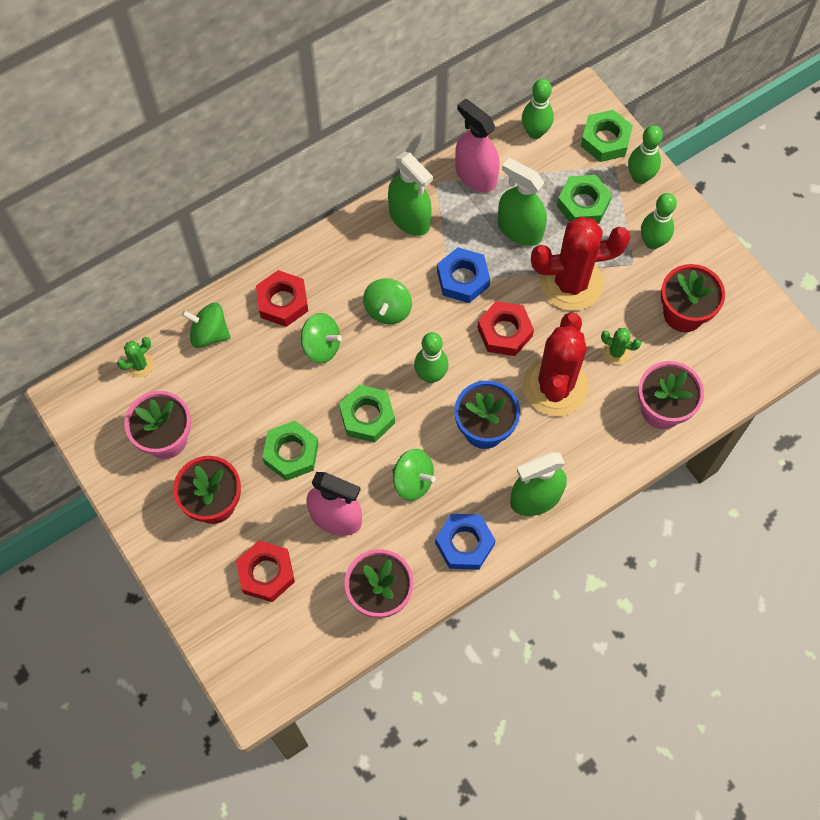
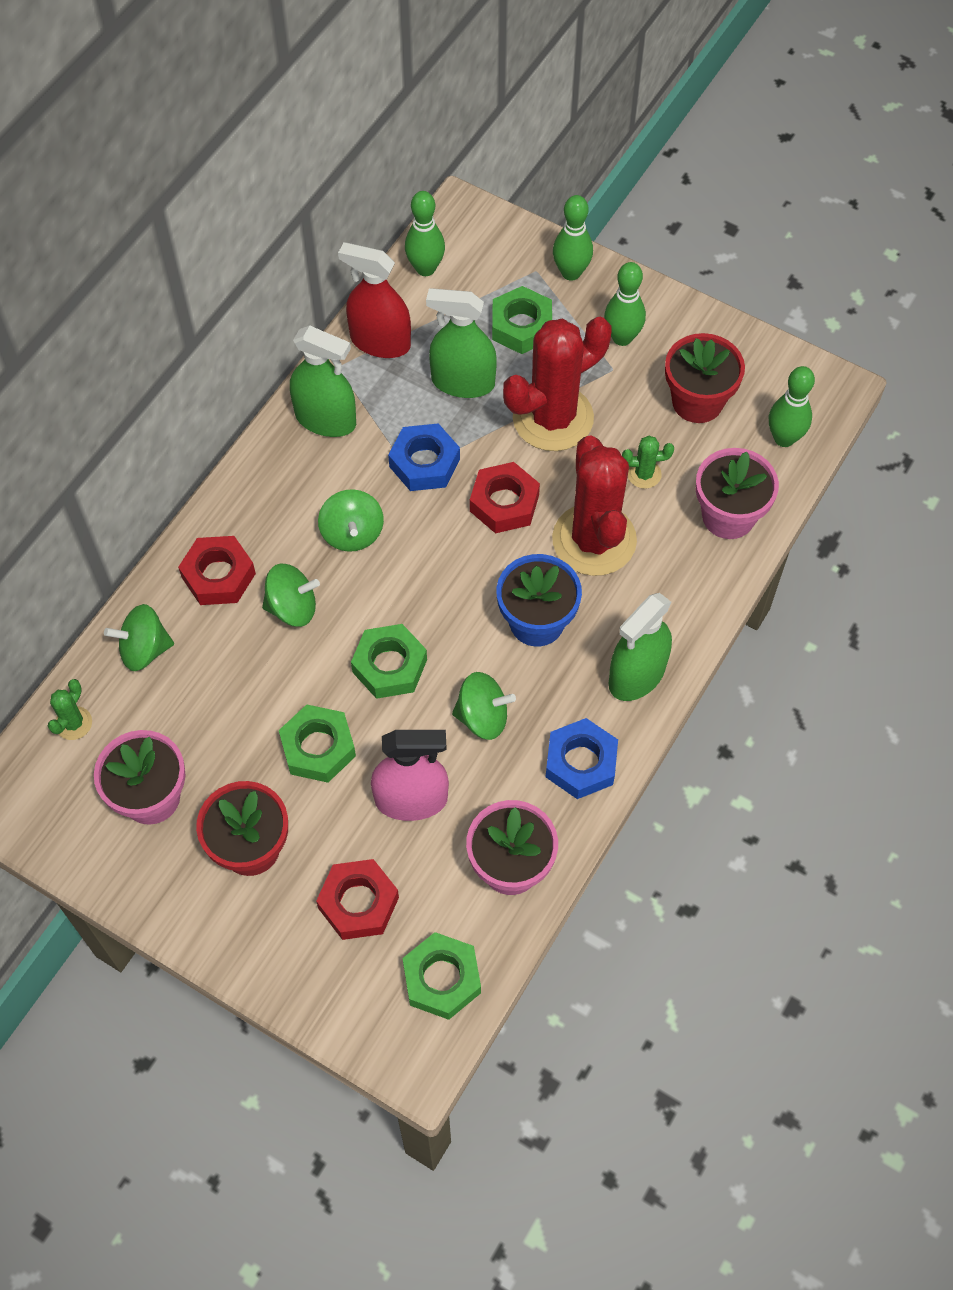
camera: 25 degrees left, 5 degrees down
(430, 375) = (442, 587): green bowling pin -> green bowling pin (784, 438)
(475, 175) = (380, 342): pink spray bottle -> red spray bottle
(605, 140) = (511, 247): green nut -> green nut (442, 979)

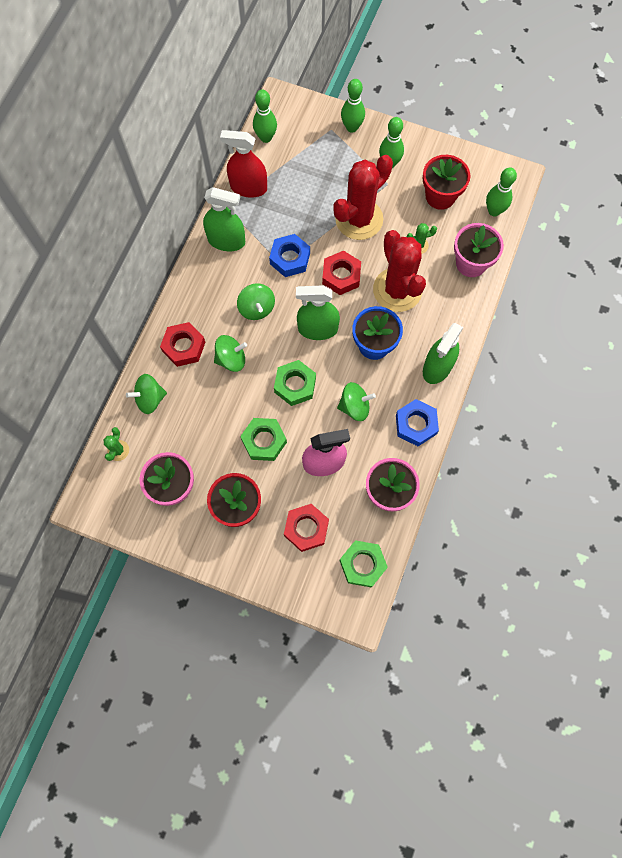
camera: 10 degrees left, 10 degrees up
(463, 382) = (302, 205): green spray bottle -> green spray bottle (317, 329)
(521, 326) = (329, 165): green nut -> none

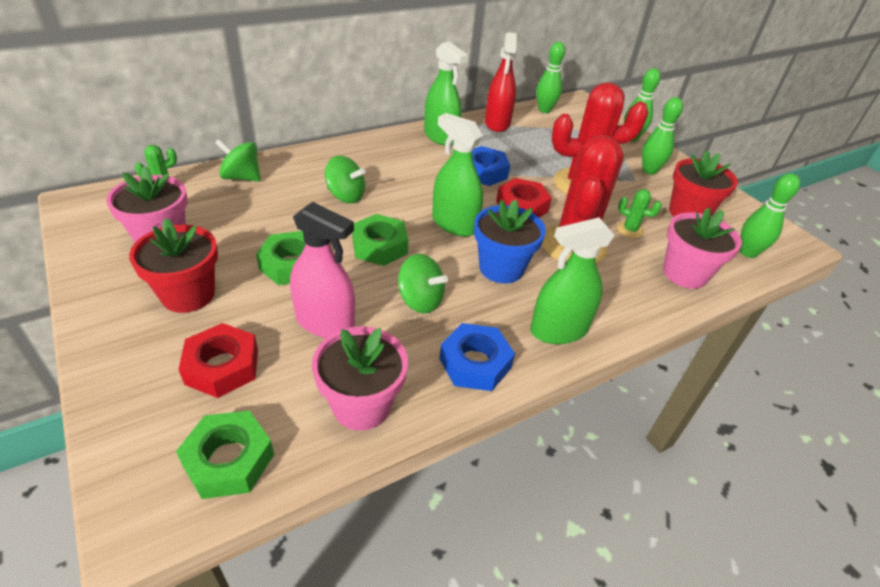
camera: 35 degrees right, 30 degrees down
(184, 347) = (318, 167): red nut -> none
(248, 187) = (497, 123): red spray bottle -> red spray bottle turned 135 degrees counterclockwise
(256, 308) = (413, 181): green spinning top -> none

